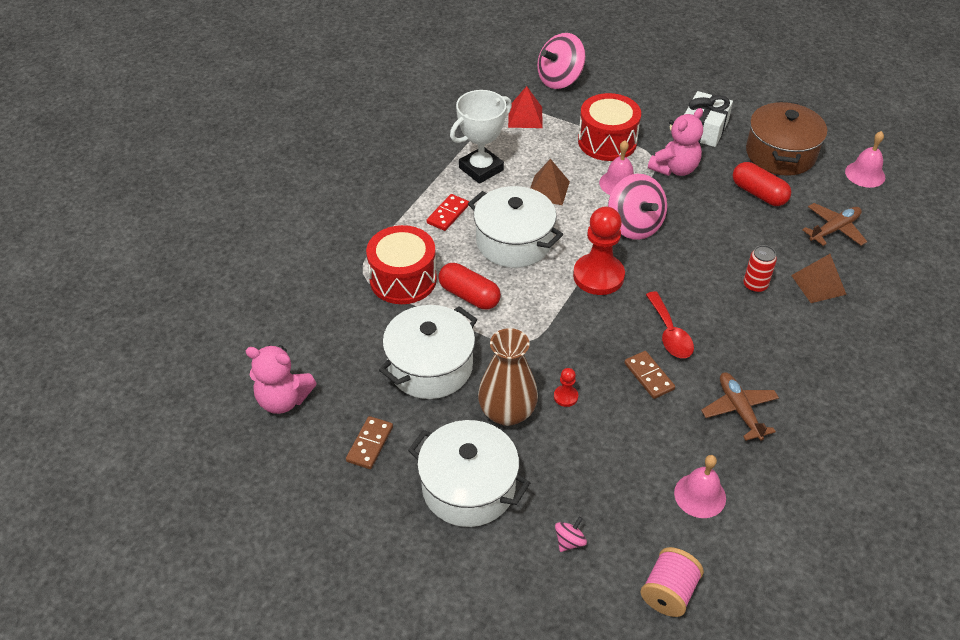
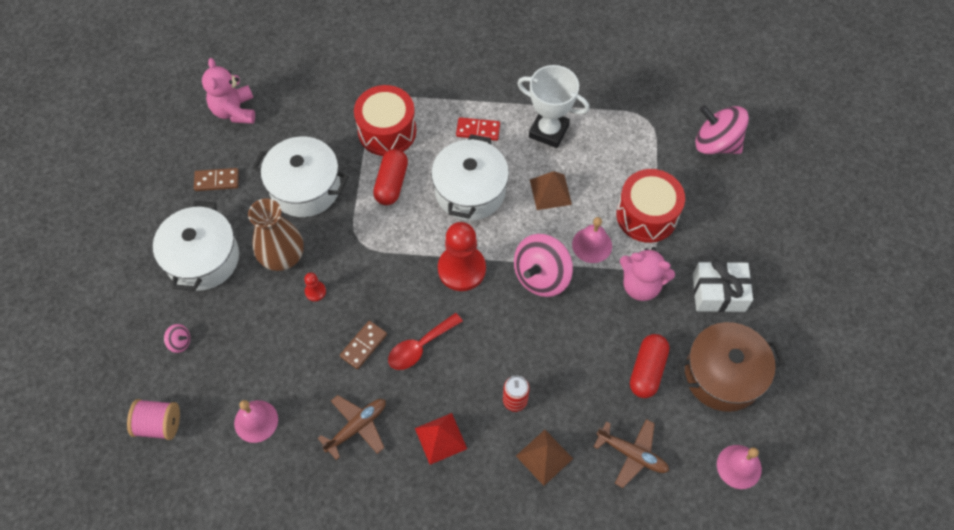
camera: 65 degrees right, 15 degrees up
(525, 117) = (641, 137): red pyramid -> red pyramid (440, 438)

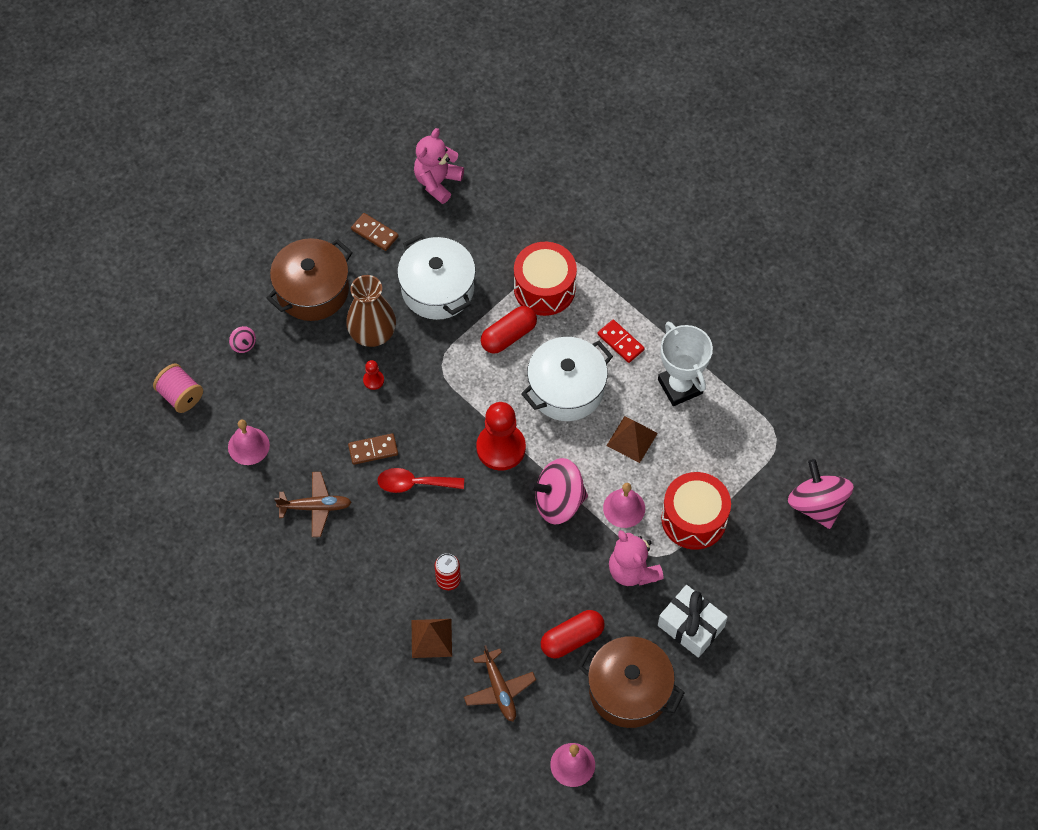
camera: 40 degrees right, 0 degrees up
(203, 258) = (312, 290): white pot -> brown pot
(440, 438) = (368, 563): red pyramid -> none

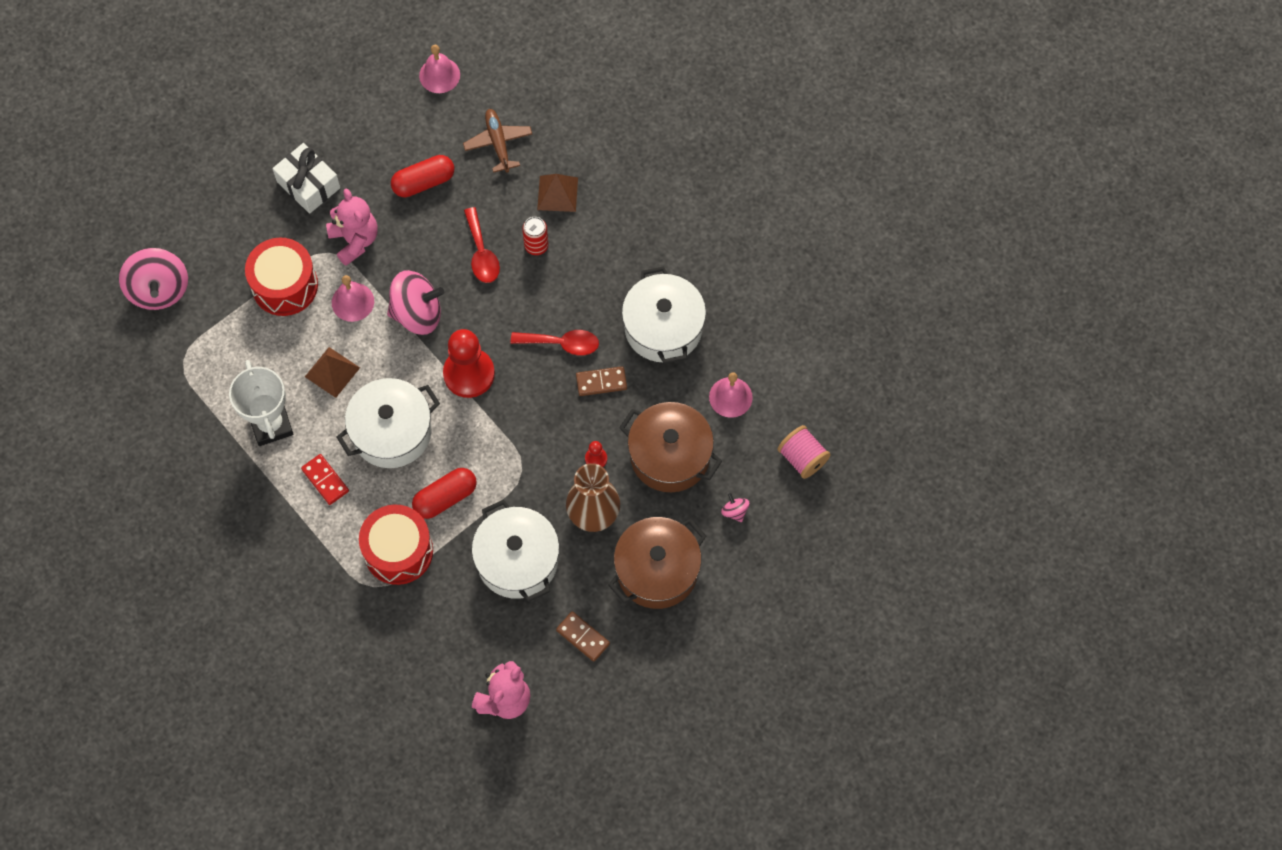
camera: 175 degrees left, 5 degrees up
(315, 507) = (663, 328): brown plane -> white pot
(503, 567) = (481, 253): none -> red spoon
(629, 690) = (377, 133): brown pot -> brown pot (670, 456)

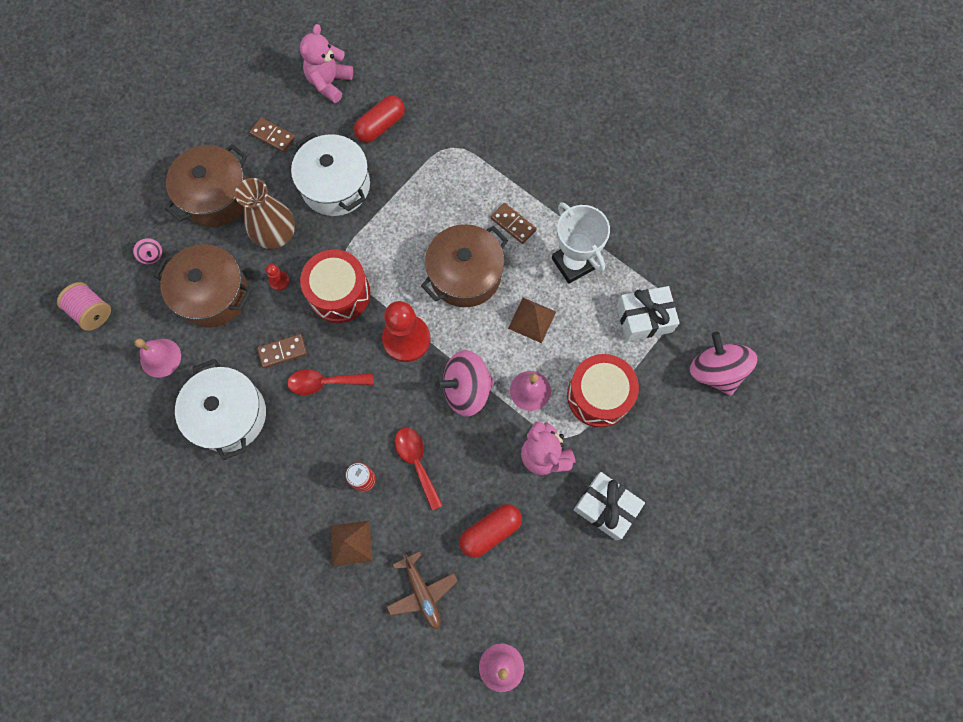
camera: 170 degrees right, 5 degrees up
(213, 354) = (644, 318): none -> white gift
(325, 480) = (513, 224): red domino -> brown domino
(391, 432) = (465, 274): white pot -> brown pot
(398, 551) = (437, 177): red drum -> red drum (339, 293)
(445, 498) = (406, 226): red capsule -> red capsule (380, 126)

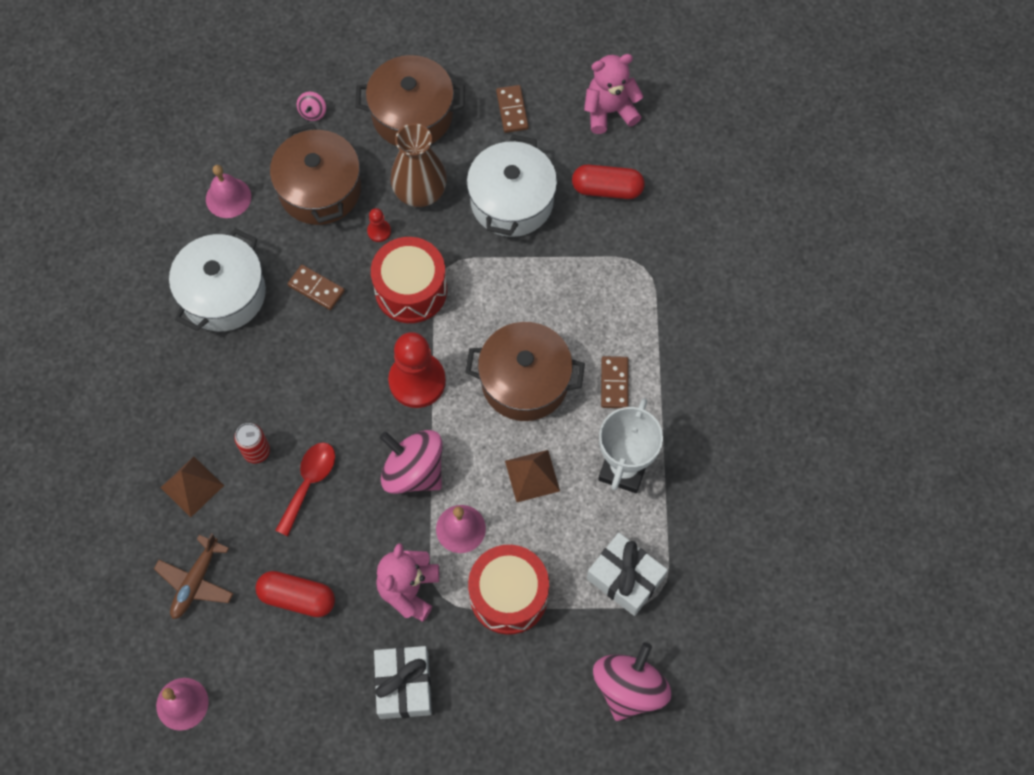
camera: 50 degrees right, 5 degrees down
(92, 312) = (223, 111): pink spool -> none
(324, 382) = (317, 346): red spoon -> none

